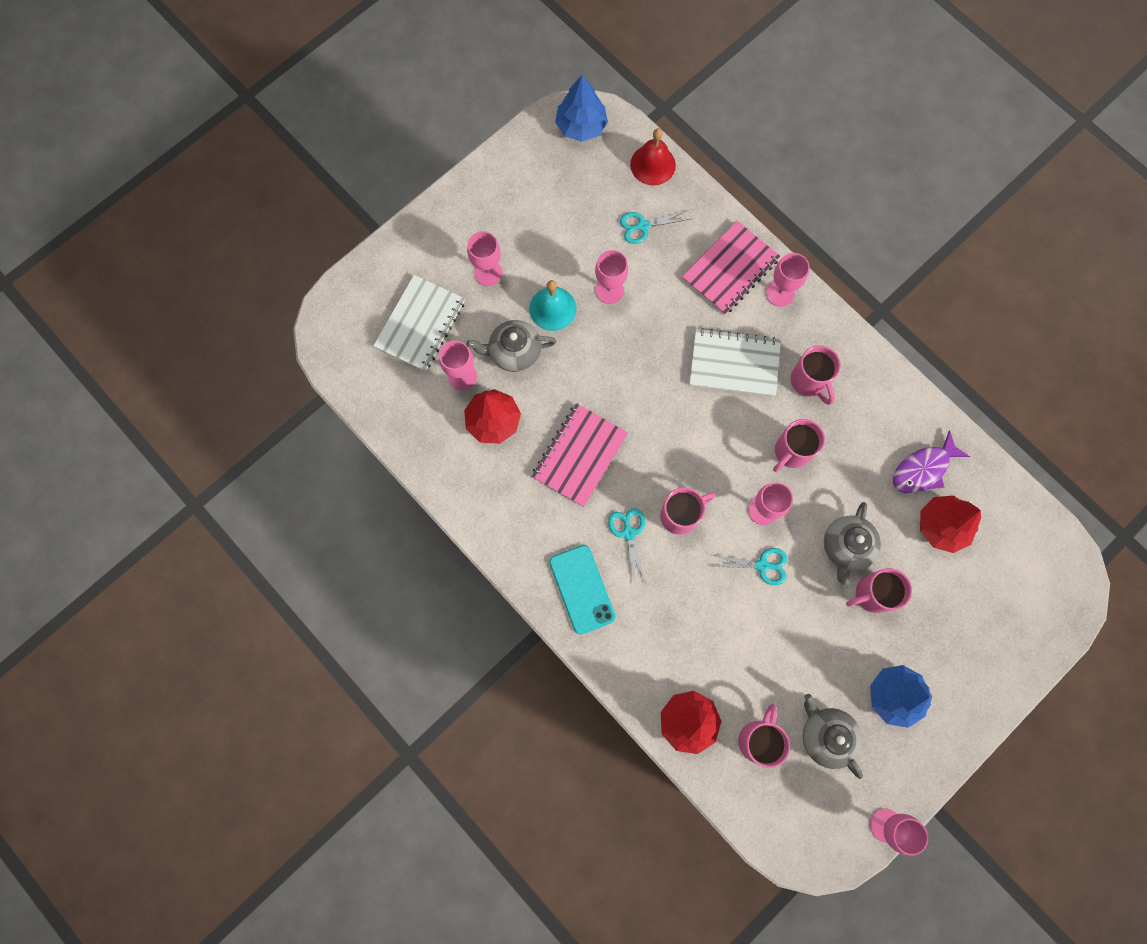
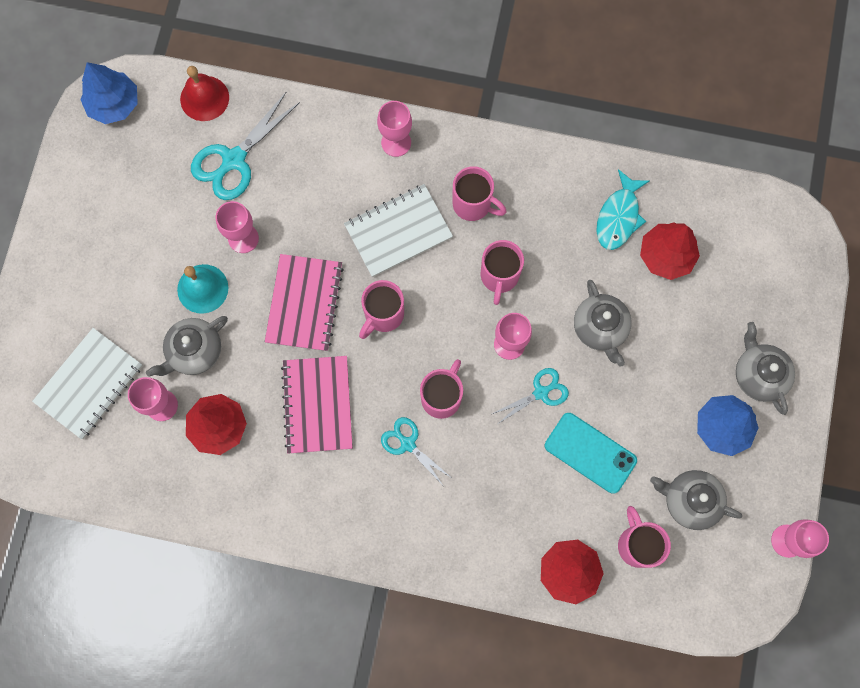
camera: 35 degrees left, 0 degrees up
(420, 324) = (89, 384): white notebook -> white notebook turned 45 degrees clockwise
(488, 273) = (120, 295): pink goblet -> none
(582, 589) = (400, 522): turquoise phone -> turquoise phone (590, 453)
(643, 226) = (233, 160): turquoise scissors -> turquoise scissors, size x1.69
(730, 269) = (338, 149): pink notebook -> pink notebook (304, 303)
(872, 594) = (648, 354): pink mug -> pink mug (383, 315)
(923, 469) = (618, 217): purple fish -> turquoise fish
(955, 674) = (758, 374): none -> grey teapot

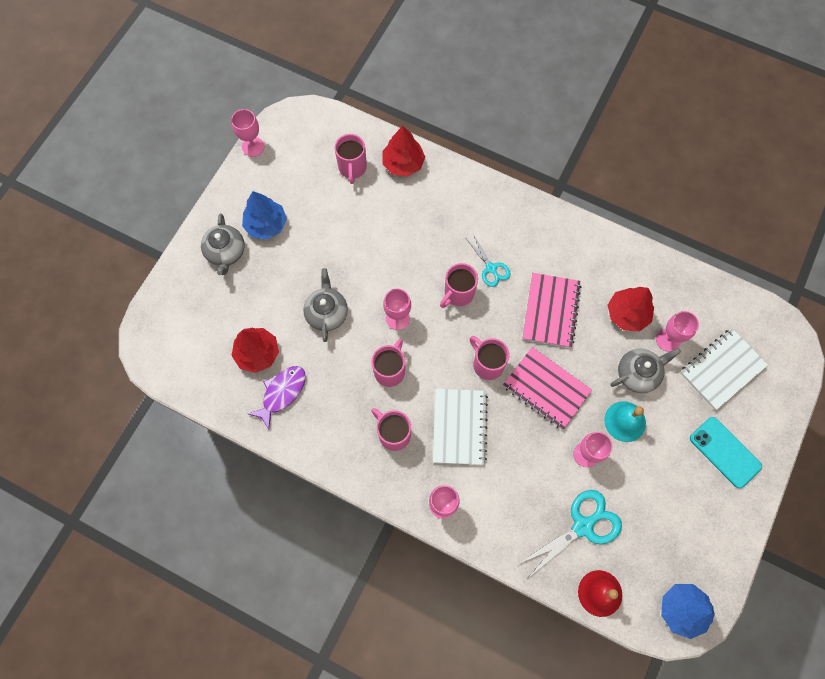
camera: 165 degrees left, 5 degrees down
(304, 303) = (546, 388): pink notebook -> pink notebook turned 75 degrees counterclockwise
(383, 315) = (487, 364): pink mug -> pink mug turned 90 degrees counterclockwise
(398, 232) = (459, 427): white notebook -> white notebook turned 75 degrees counterclockwise
(541, 392) = (385, 279): turquoise scissors -> none
(590, 453) = (364, 231): turquoise phone -> turquoise phone (725, 452)
(618, 217) = (282, 393): turquoise fish -> purple fish
(690, 500) = (307, 185): grey teapot -> none

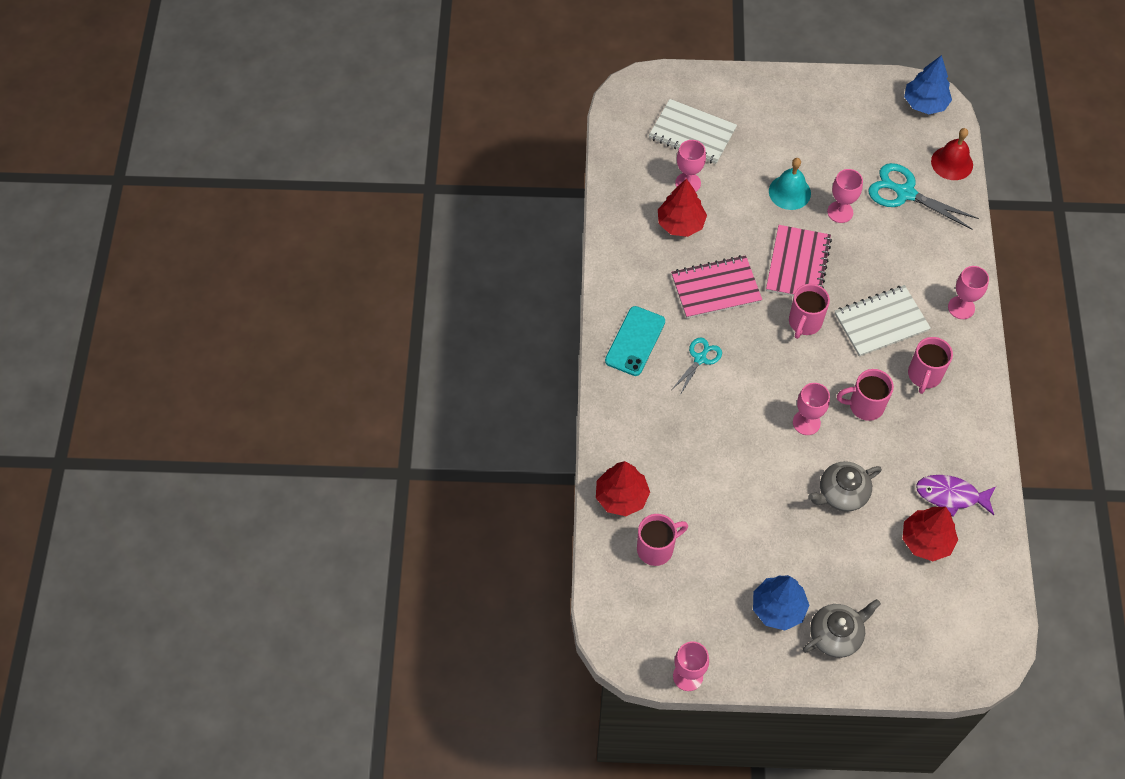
camera: 115 degrees left, 10 degrees down
(458, 294) = (746, 378): pink mug -> none
(638, 373) = (736, 196): grey teapot -> none
(725, 452) = (770, 110): turquoise phone -> turquoise phone (635, 341)

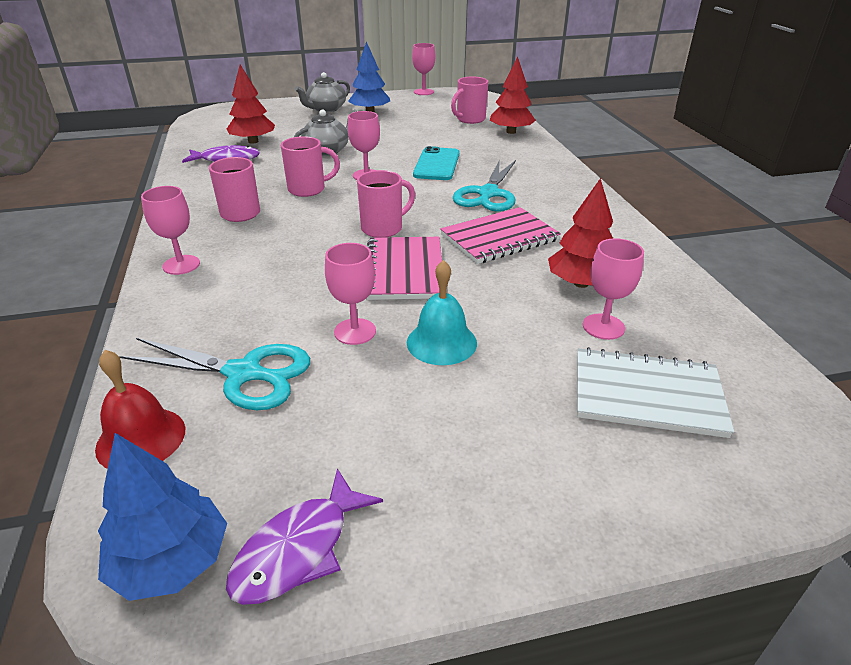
camera: 165 degrees right, 25 degrees down
(635, 341) = (561, 195): turquoise phone -> turquoise phone (437, 164)
(700, 358) = (488, 194): turquoise scissors -> turquoise scissors, size x1.69
(804, 323) = (383, 228): pink mug -> pink mug turned 45 degrees clockwise
(875, 97) = (298, 549): none -> purple fish
(881, 322) = (290, 240): white notebook -> none

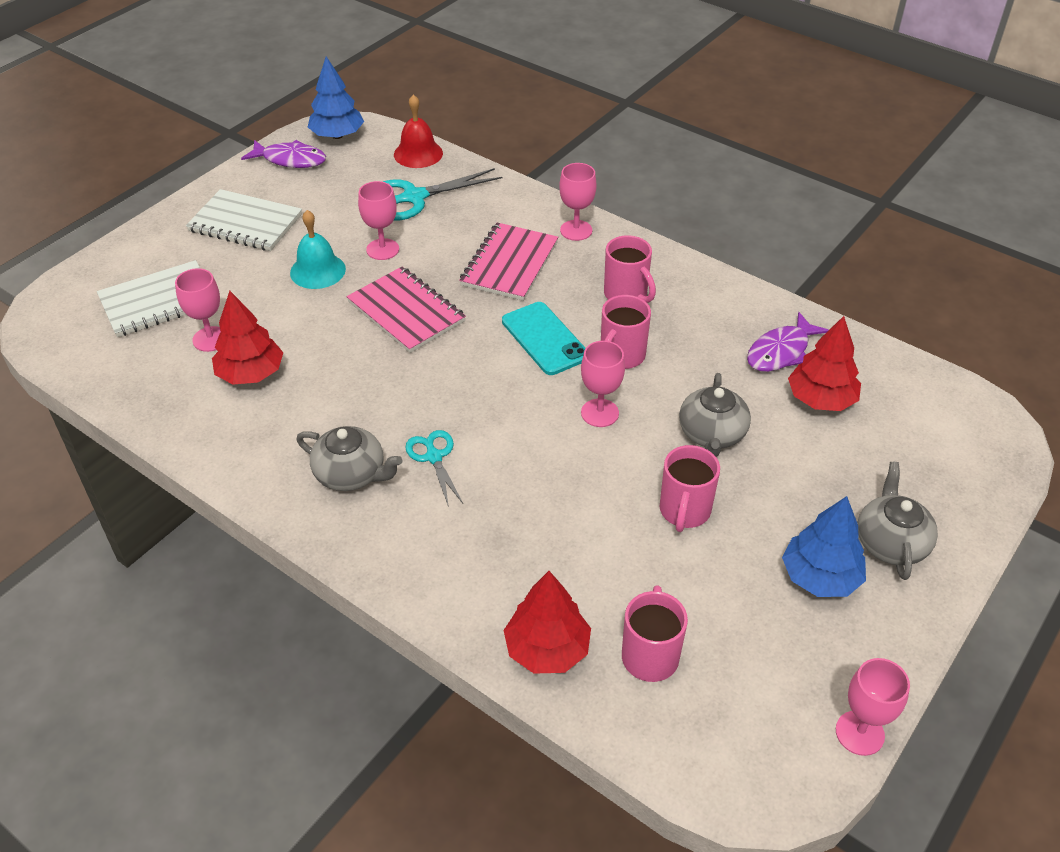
camera: 140 degrees right, 10 degrees up
(298, 549) = (290, 160): purple fish -> purple fish turned 105 degrees clockwise
(383, 228) = (479, 346): pink mug -> pink mug (684, 511)
(437, 164) = (551, 483): turquoise phone -> turquoise phone (544, 339)
(470, 454) = (245, 223): none -> white notebook
(488, 194) = (434, 457): turquoise scissors -> turquoise scissors, size x0.59
(499, 238) = (362, 392): pink notebook -> pink notebook (509, 264)
(549, 205) = (351, 474): none -> grey teapot

